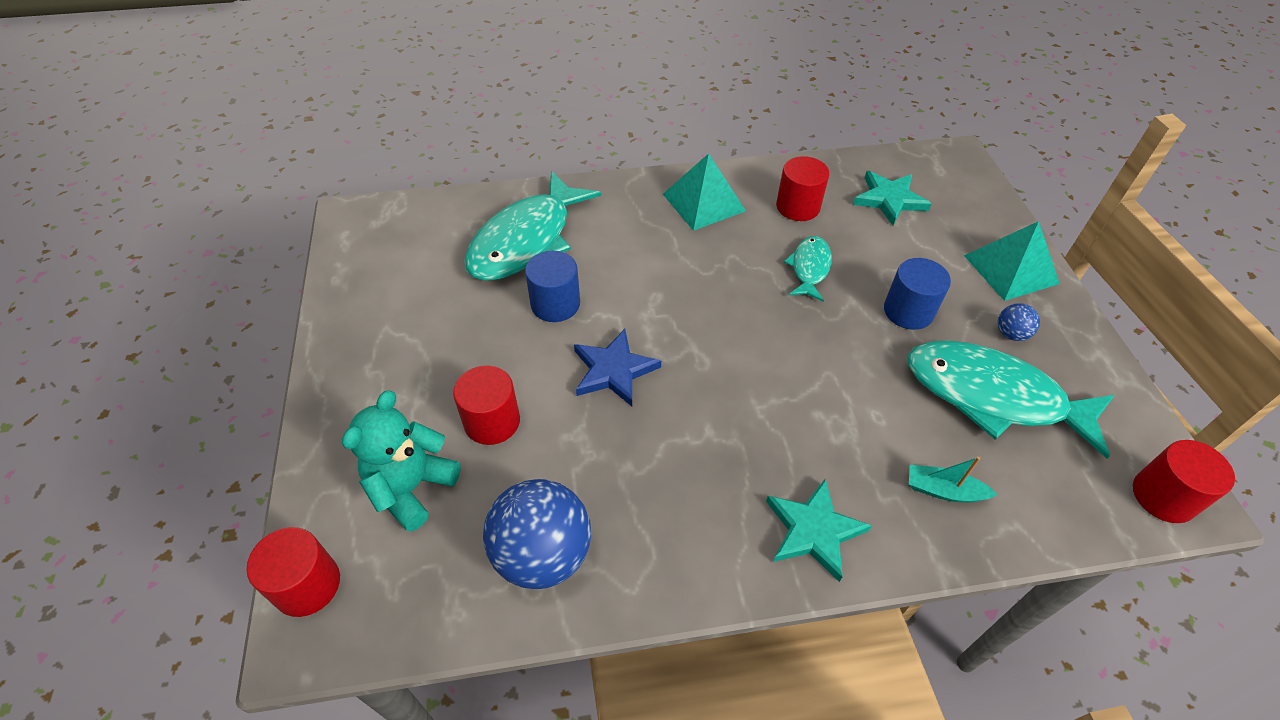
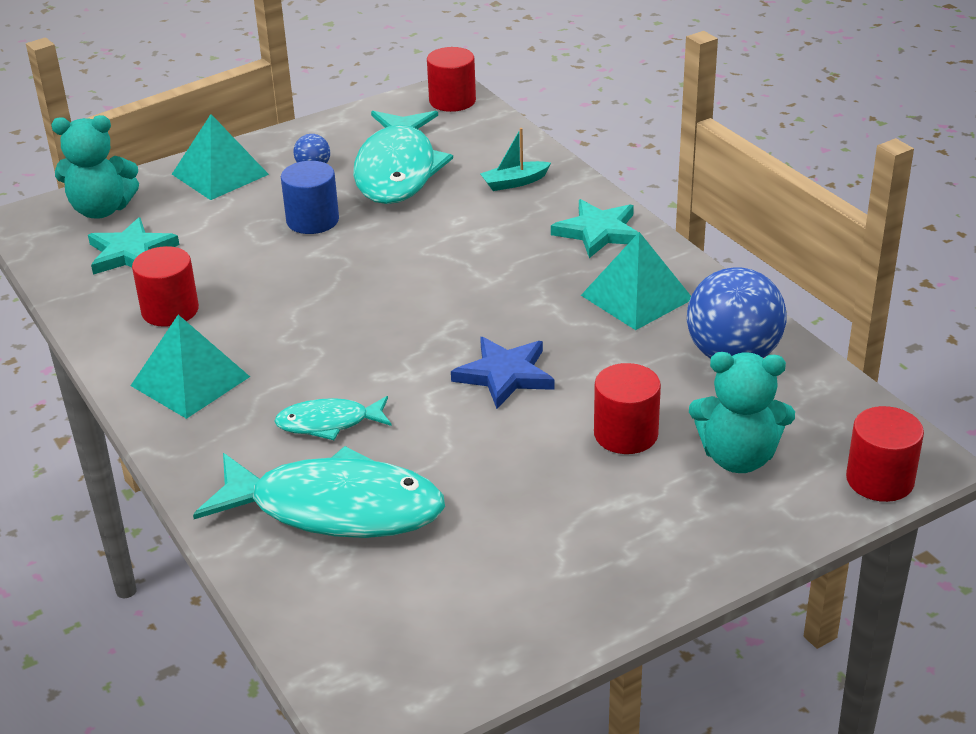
camera: 110 degrees left, 15 degrees down
(555, 304) = (435, 445): blue cylinder -> none
(678, 514) = (637, 297): none -> turquoise pyramid
(809, 268) = (277, 285): turquoise fish -> turquoise fish (329, 423)
(943, 490) = (514, 182): turquoise boat -> turquoise boat turned 75 degrees clockwise
(963, 194) = (101, 210): none -> turquoise teddy bear

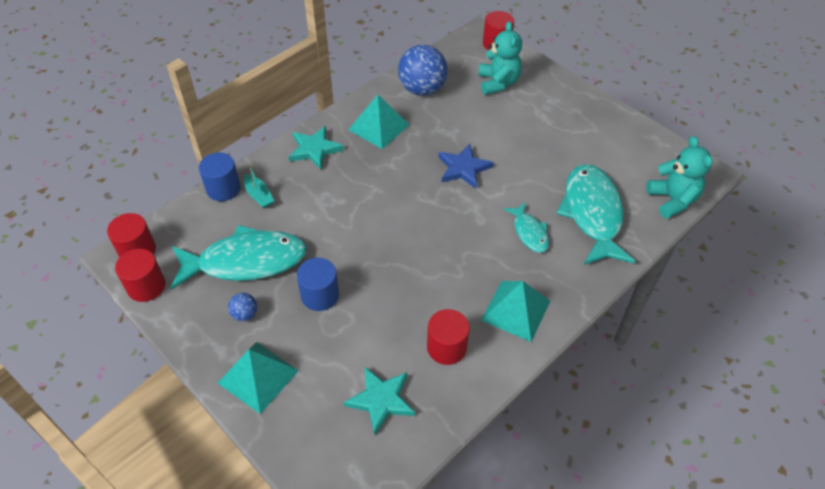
camera: 105 degrees left, 15 degrees up
(101, 210) = (322, 447): turquoise teddy bear -> turquoise teddy bear (672, 200)
(539, 156) = (223, 189): none -> blue cylinder
(625, 434) = (495, 119): red cylinder -> red cylinder (146, 286)

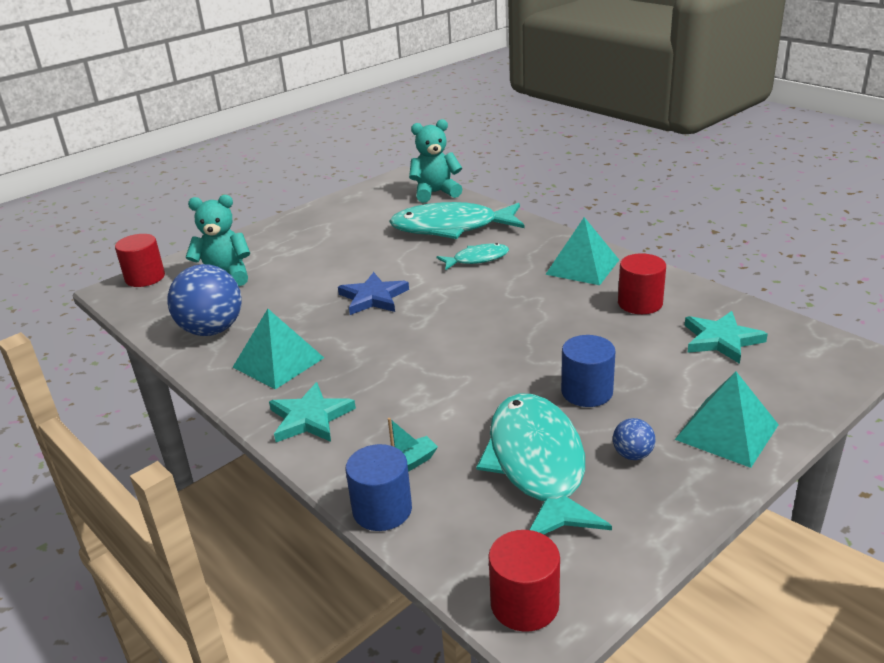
camera: 85 degrees left, 20 degrees down
(146, 286) = (602, 576): red cylinder -> none

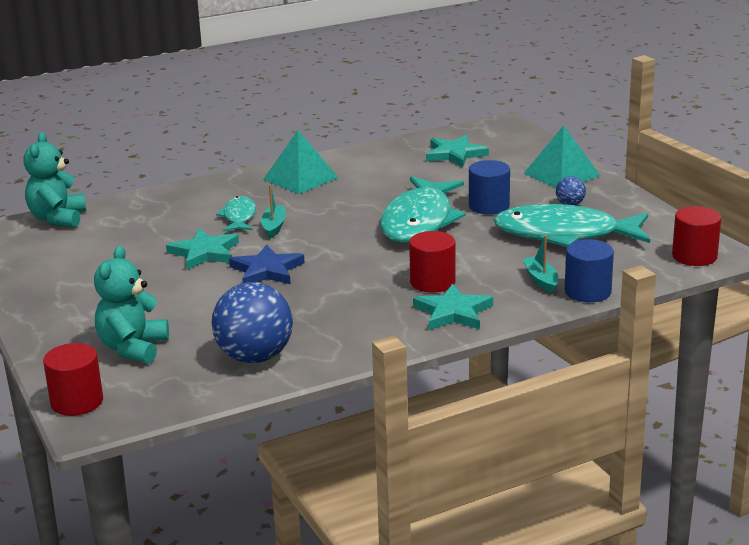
camera: 75 degrees left, 5 degrees down
(278, 362) = (350, 323): turquoise pyramid -> none
(398, 262) = (204, 253): none -> turquoise star
(451, 228) = (156, 220): turquoise fish -> turquoise fish (419, 221)
(465, 279) = (274, 226): none -> turquoise boat
(640, 303) = (381, 169): red cylinder -> red cylinder (432, 282)

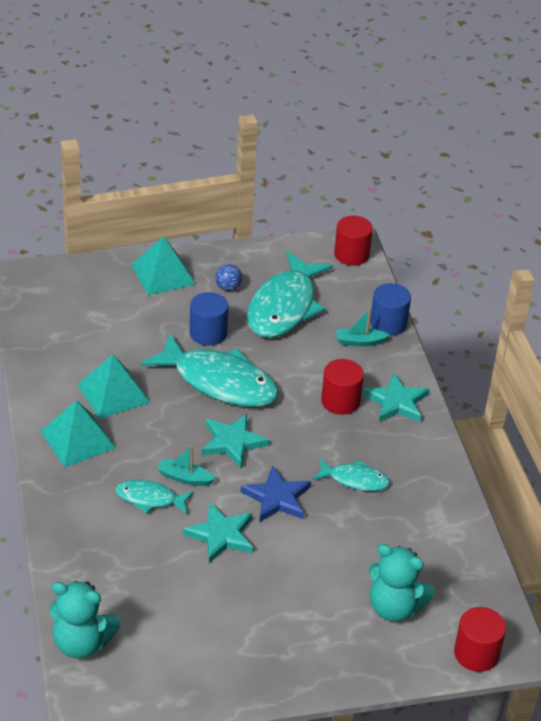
camera: 80 degrees left, 15 degrees up
(255, 357) = (433, 531): blue ball -> none
(313, 305) = (355, 480): none -> turquoise fish
(371, 181) = (113, 393): none -> turquoise pyramid
(455, 154) = (79, 324): turquoise star -> turquoise star (232, 442)

